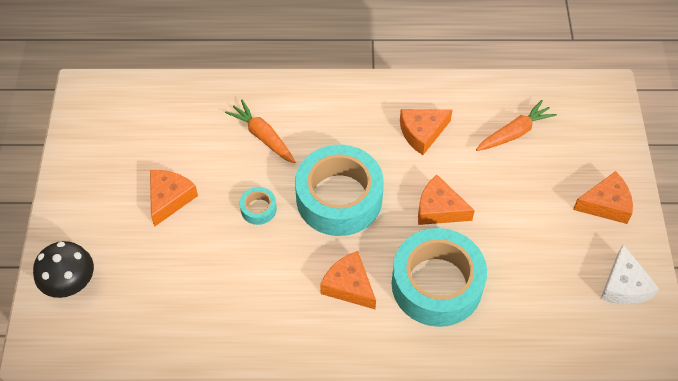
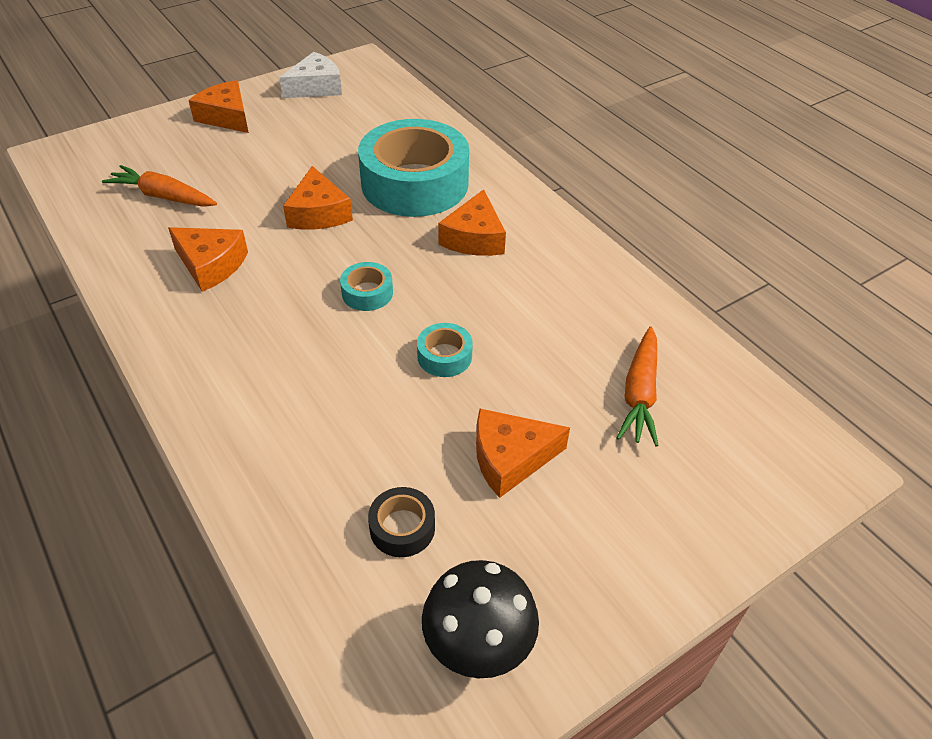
camera: 125 degrees left, 10 degrees down
(71, 284) = (730, 485): black mushroom -> black mushroom (478, 645)
(171, 136) = (402, 528): none -> black tape
(263, 136) = (323, 413): orange carrot -> orange carrot (640, 394)
(339, 198) = (367, 293): turquoise tape -> turquoise tape, size x0.41

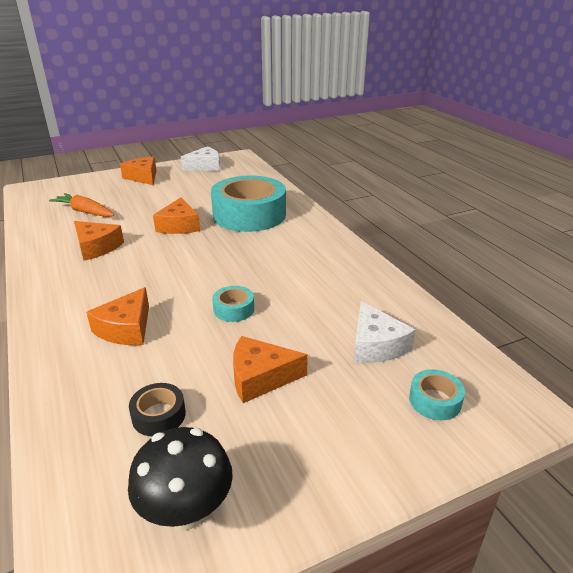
camera: 10 degrees right, 15 degrees down
(367, 293) = (193, 269): turquoise tape -> turquoise tape (435, 401)
(474, 238) = (279, 245): orange cheese -> orange cheese (126, 328)
(640, 394) = (375, 345): orange carrot -> white cheese

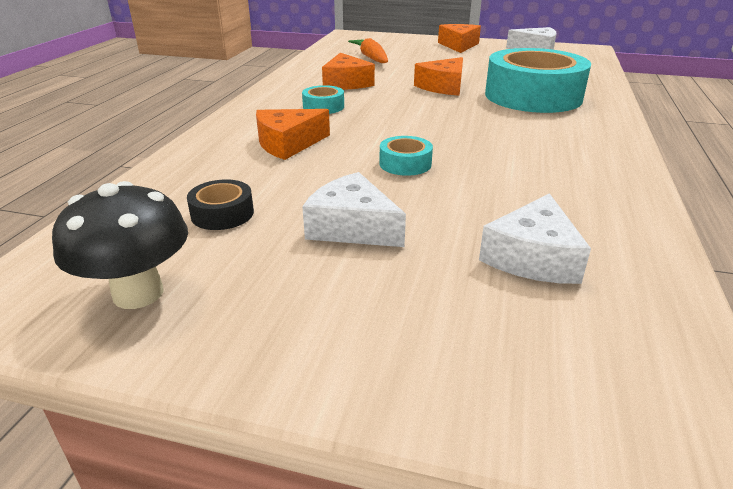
camera: 40 degrees right, 0 degrees up
(260, 377) = (352, 227): orange cheese -> white cheese
(435, 401) = (540, 351): turquoise tape -> turquoise tape (323, 107)

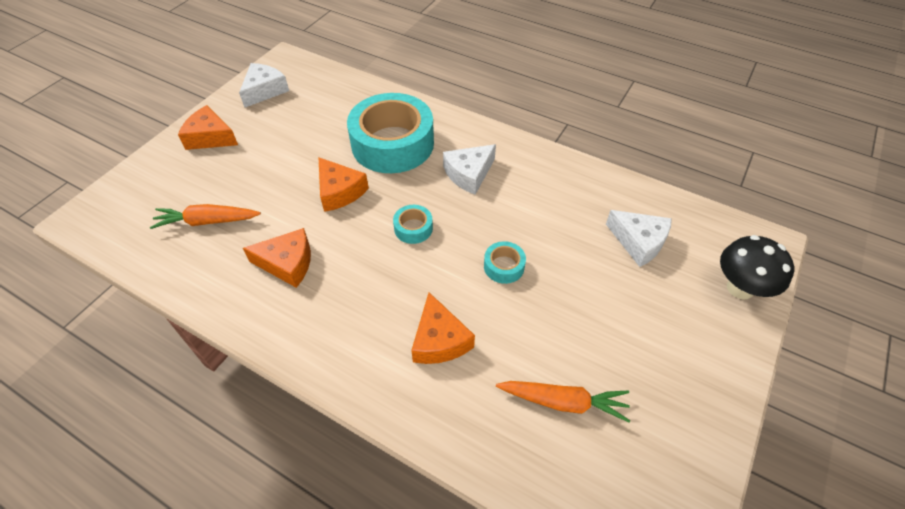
camera: 75 degrees left, 20 degrees up
(138, 293) = (664, 458): black mushroom -> black mushroom (740, 288)
(222, 214) = (563, 402): black tape -> orange carrot
(323, 107) = (353, 297): turquoise tape -> turquoise tape (413, 228)
(352, 227) = (594, 321): white cheese -> white cheese (469, 174)

